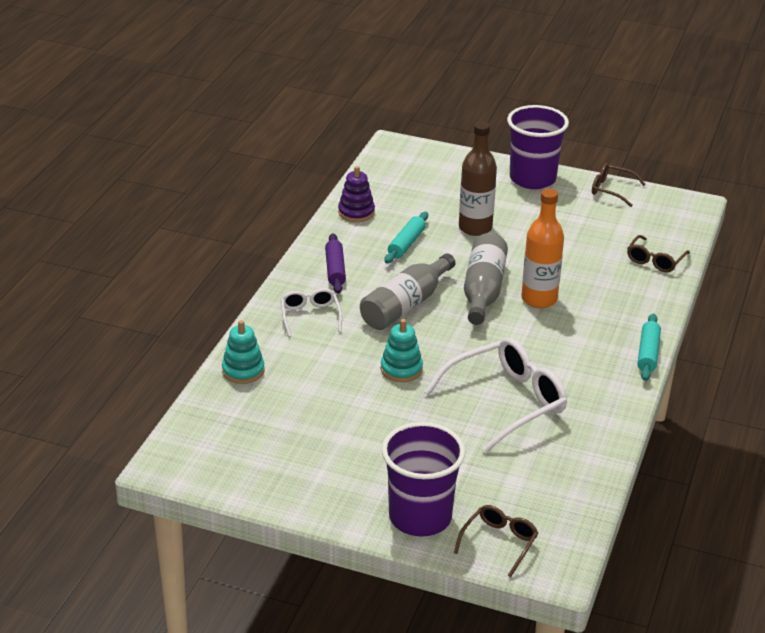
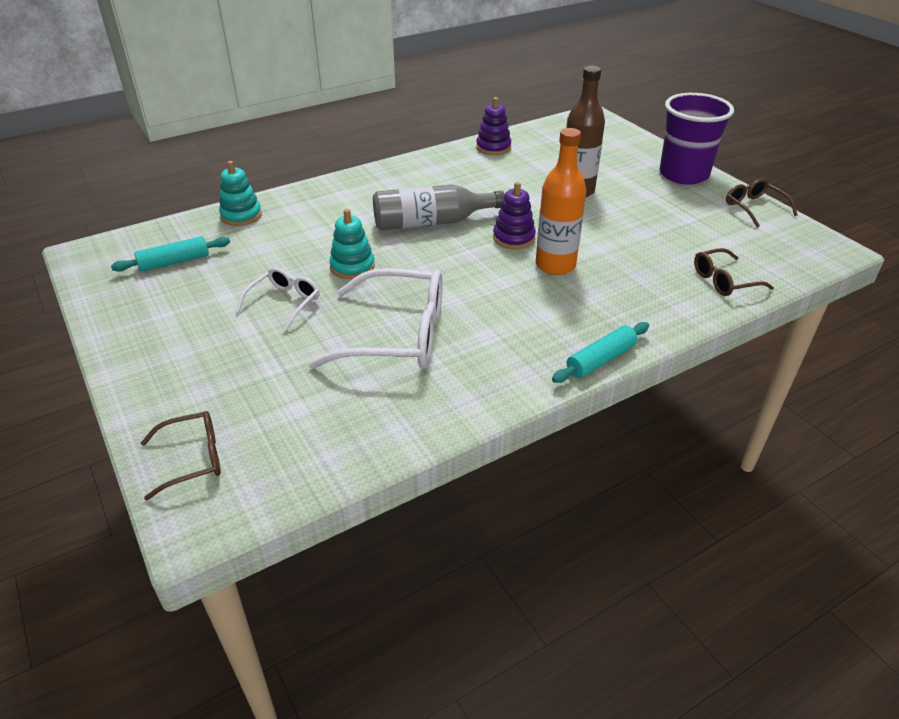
camera: 40 degrees right, 5 degrees up
(310, 316) = (347, 200): white glasses -> white glasses (284, 303)
(335, 270) = (417, 177): purple rolling pin -> none
(406, 244) = (500, 181): turquoise rolling pin -> turquoise rolling pin (174, 262)
(420, 517) = (172, 393): purple cup -> none
(483, 291) = (513, 238): grey bottle -> purple stacking toy

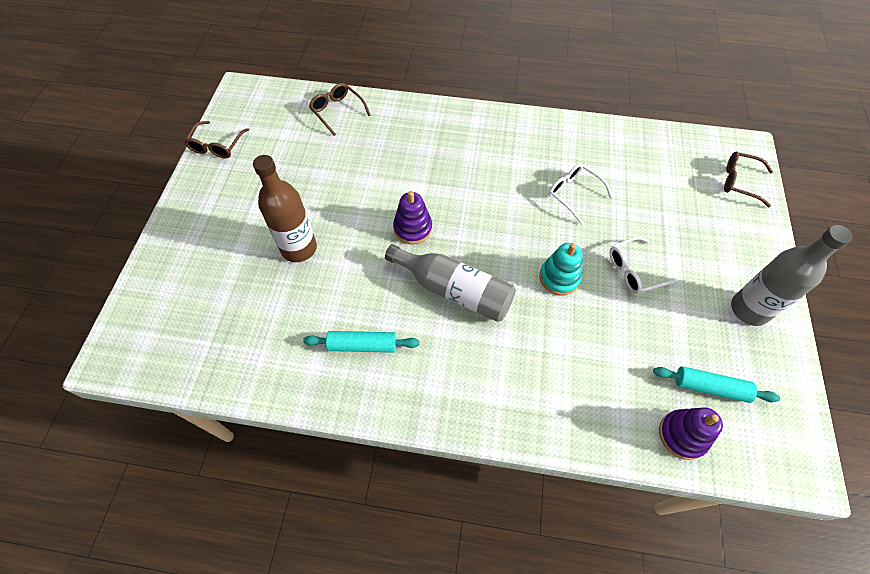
camera: 140 degrees left, 20 degrees up
(149, 327) = (749, 309): none -> grey bottle
(241, 216) = (619, 427): turquoise stacking toy -> none
(397, 335) = (573, 194): white glasses -> white glasses, size x0.53
(493, 147) = (277, 373): purple stacking toy -> purple stacking toy (682, 435)
(555, 265) = (416, 185): orange bottle -> none
(600, 360) = (474, 111): turquoise rolling pin -> turquoise rolling pin (362, 345)
(683, 174) = (195, 209): purple cup -> none
(724, 281) = (337, 111): brown glasses -> brown glasses turned 150 degrees counterclockwise

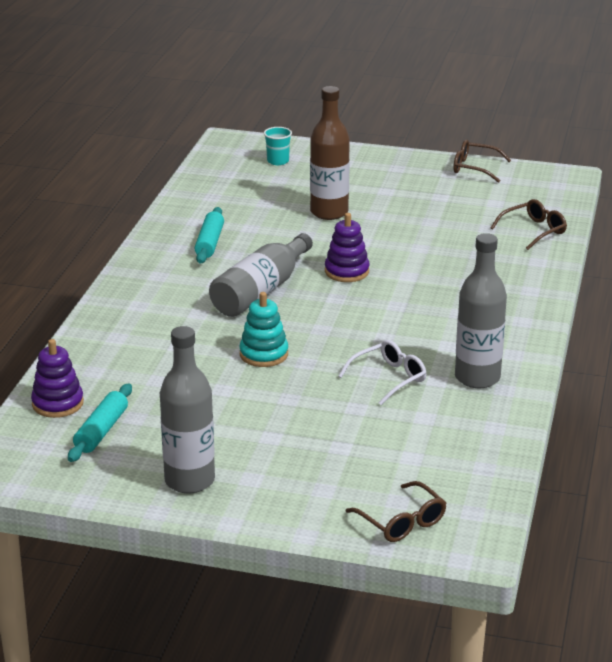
camera: 95 degrees right, 30 degrees down
(176, 301) = (278, 161): none -> turquoise cup
(559, 145) = (477, 378): none -> grey bottle
(634, 271) = (263, 405): white glasses -> none
(739, 182) = (402, 522): brown glasses -> brown glasses turned 120 degrees clockwise

